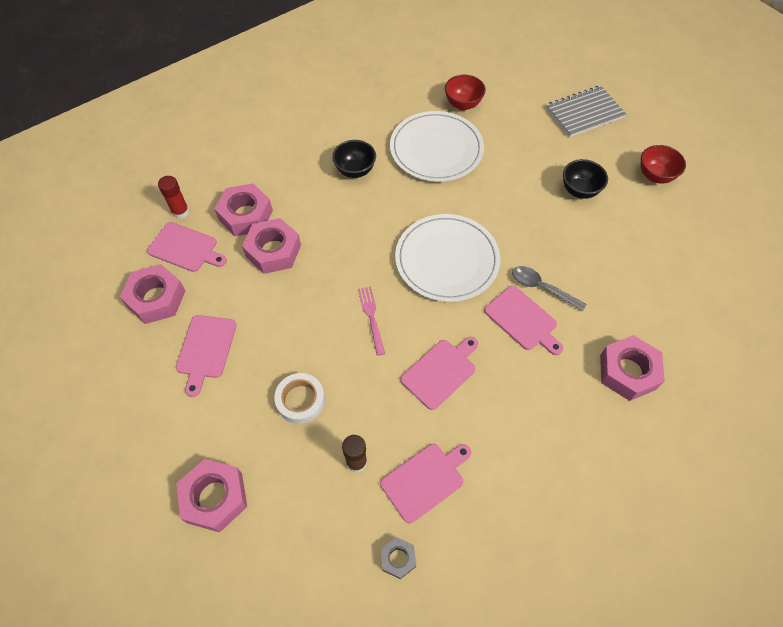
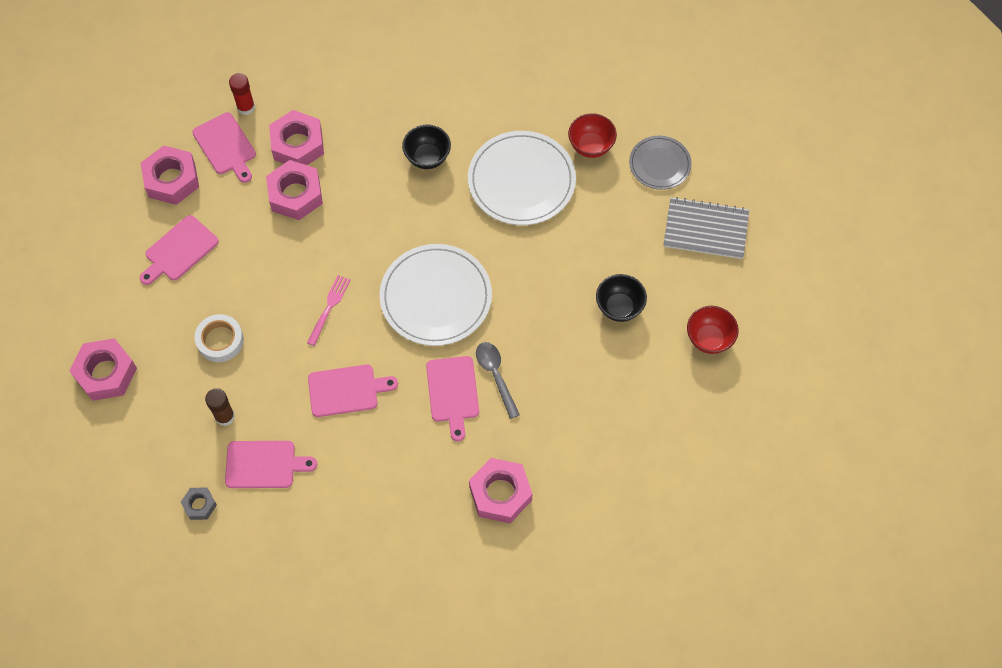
camera: 35 degrees right, 5 degrees up
(517, 91) = (659, 164): none -> grey plate

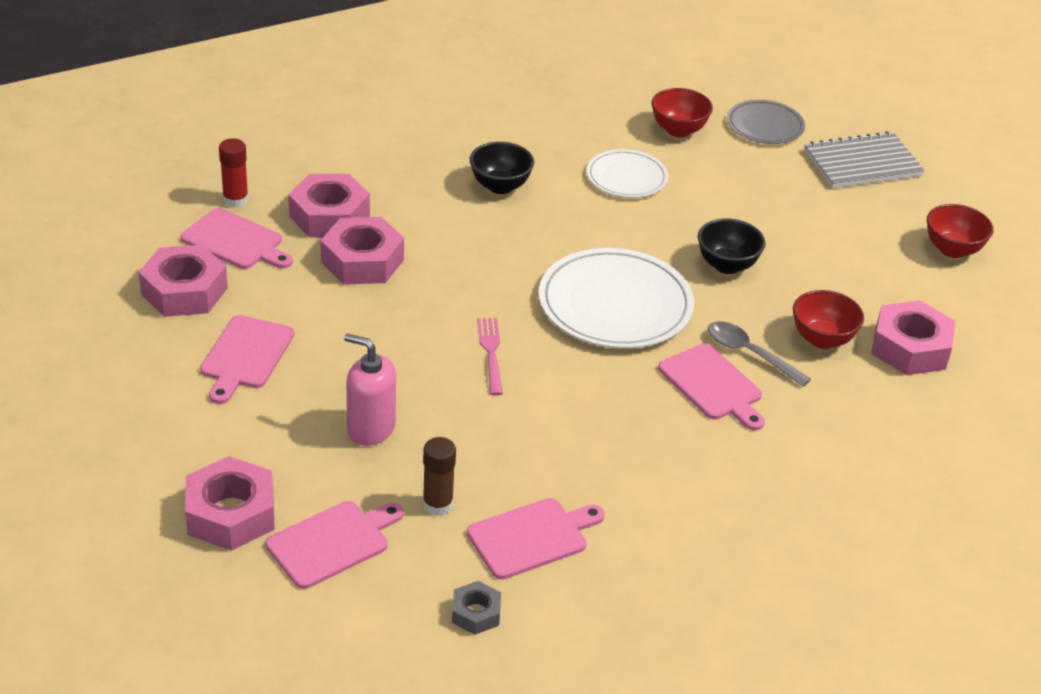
camera: 30 degrees left, 25 degrees down
(220, 340) = (371, 428): white tape -> pink soap dispenser
(346, 390) = (579, 425): pink cutting board -> pink cutting board (332, 542)
(500, 493) = (855, 463): pink nut -> pink nut (910, 348)
(521, 180) = (626, 177): white plate -> white plate, size x0.58
(554, 383) = (822, 339): none -> red bowl
(619, 307) = (832, 252): black bowl -> black bowl (727, 265)

